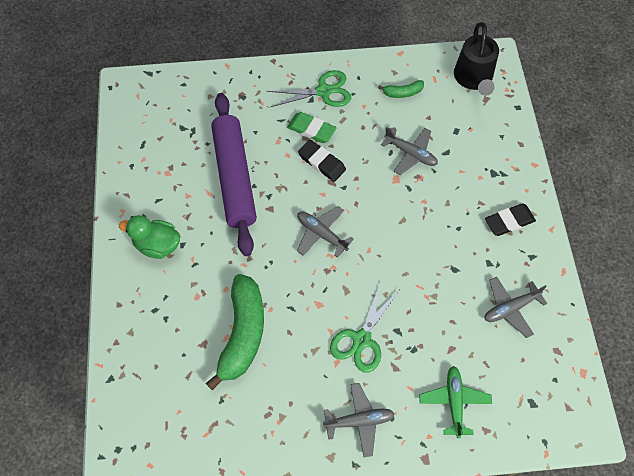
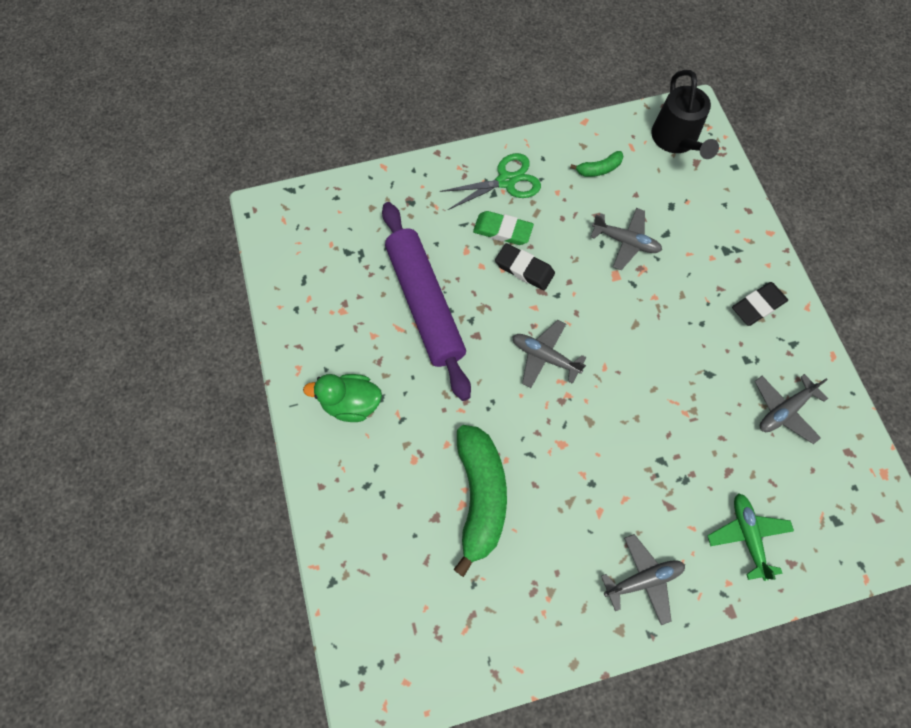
camera: 10 degrees left, 5 degrees up
(361, 339) = (622, 479): green scissors -> none

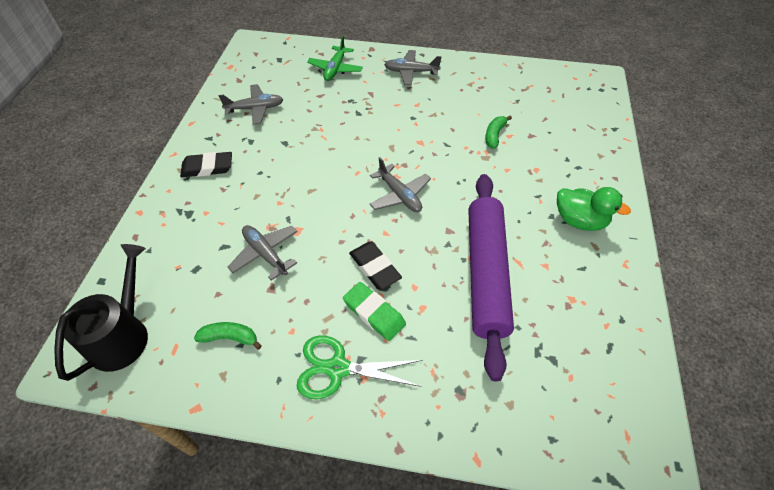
camera: 155 degrees left, 15 degrees down
(480, 496) = (494, 135): green banana -> green banana, size x0.46

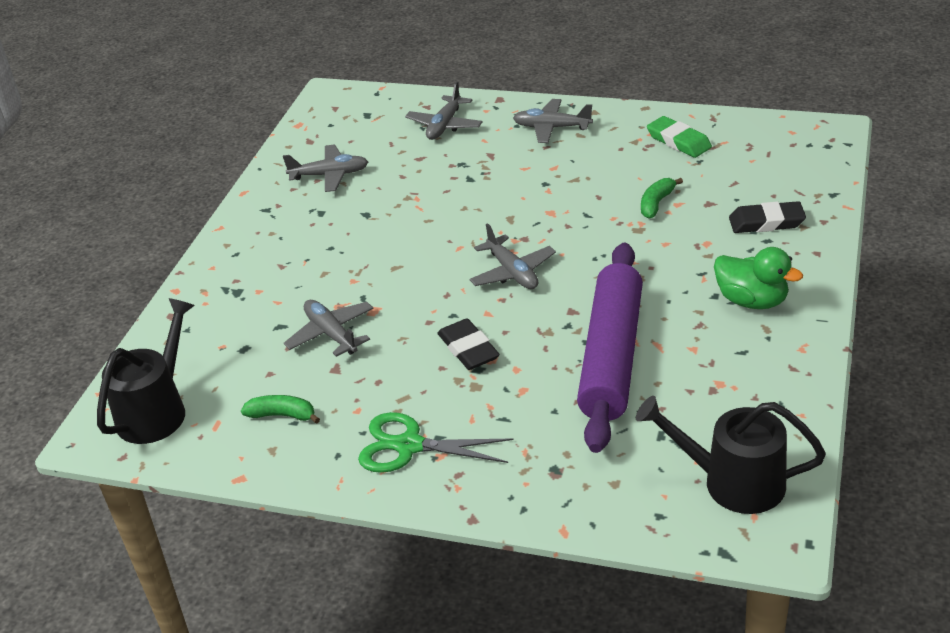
camera: 10 degrees right, 15 degrees down
(207, 167) = (263, 242): black eraser -> black eraser (766, 222)
(335, 69) = (444, 125): green plane -> grey plane
(374, 313) = (461, 394): green eraser -> green eraser (678, 141)
(603, 401) = (732, 482): none -> black watering can

